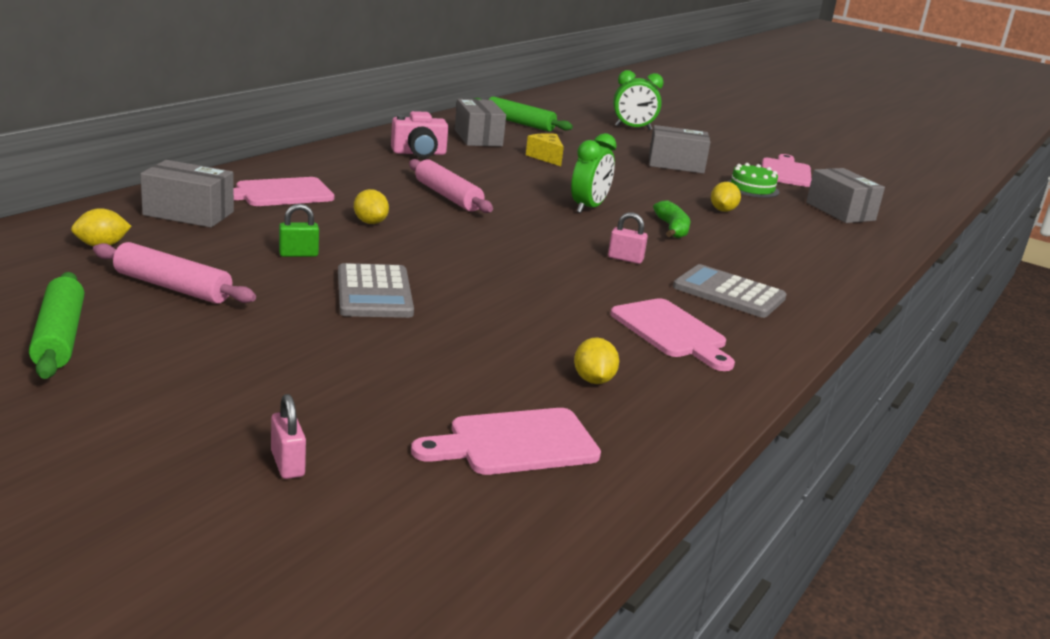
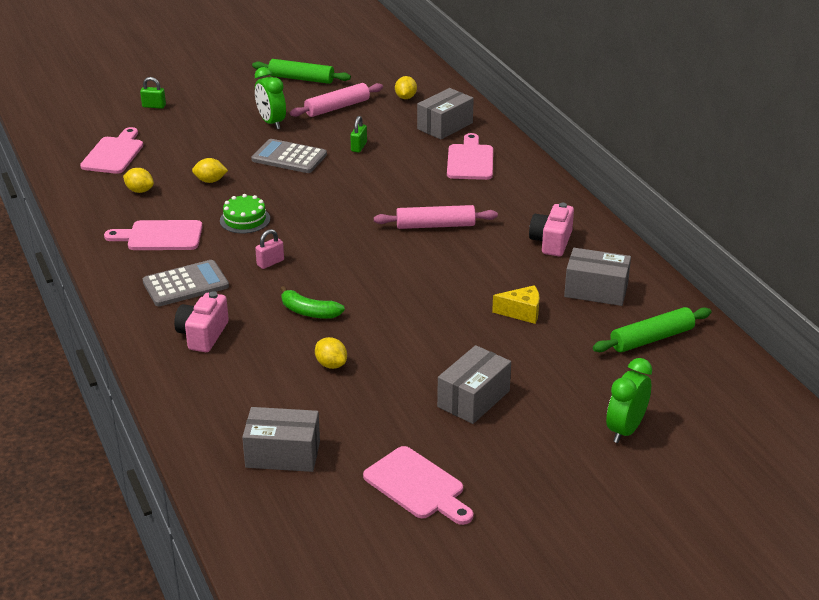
camera: 125 degrees right, 10 degrees up
(287, 464) = (154, 106): pink padlock -> green padlock
(370, 222) = (397, 181): yellow lemon -> yellow lemon (210, 181)
(588, 208) = (378, 286): green clock -> green clock (271, 122)
(752, 188) = (378, 421): green cake -> green cake (245, 219)
(781, 266) = (203, 335): none -> pink camera

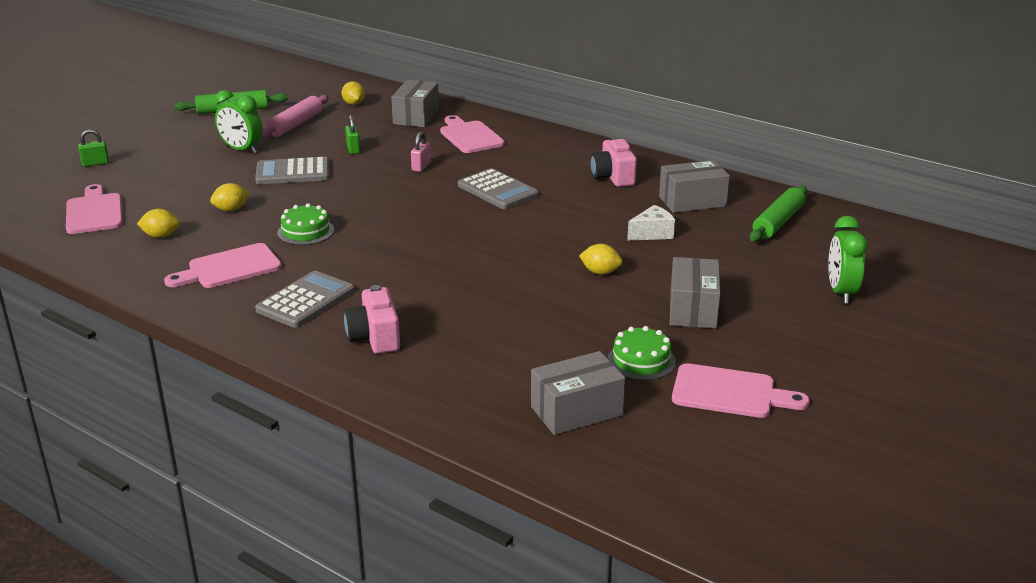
camera: 30 degrees left, 5 degrees down
(270, 263) = (374, 259): pink padlock -> pink padlock (421, 167)
(309, 312) = (460, 287): green banana -> none
(331, 364) = (533, 323): yellow lemon -> yellow lemon (600, 272)
(378, 430) = (641, 361): none -> green cake
(435, 225) = (497, 190): pink rolling pin -> grey calculator
(521, 312) = (652, 234): yellow cheese -> white cheese

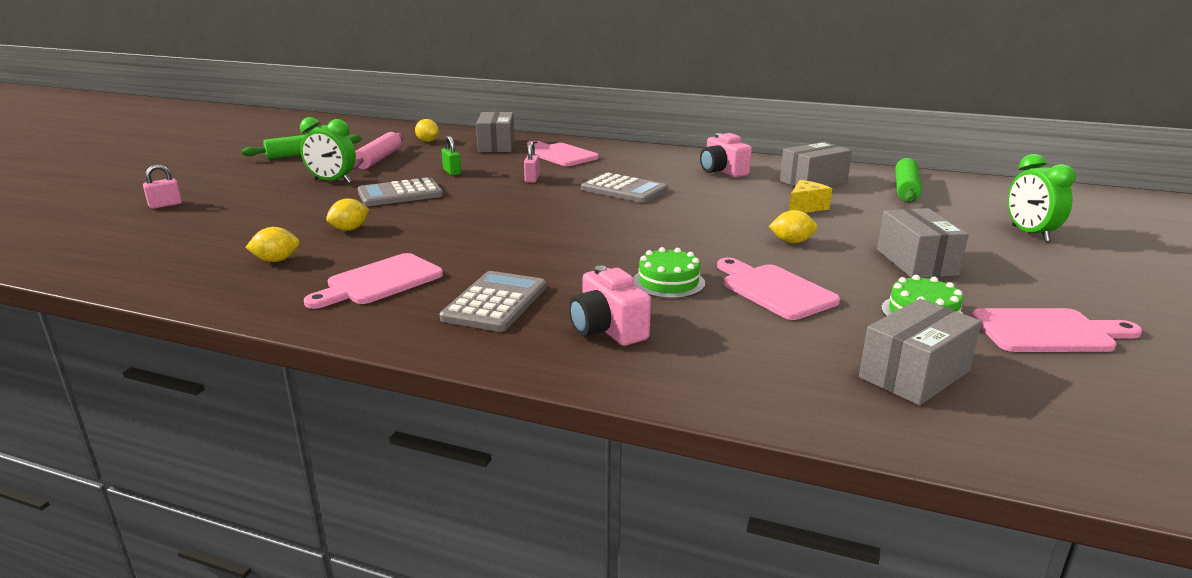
camera: 15 degrees left, 5 degrees down
(94, 212) = (180, 247): pink cutting board -> pink cutting board (774, 290)
(95, 163) = (165, 205): green padlock -> pink padlock
(305, 231) = (449, 240): green cake -> green cake (668, 282)
(652, 234) = (805, 207): white cheese -> yellow cheese

